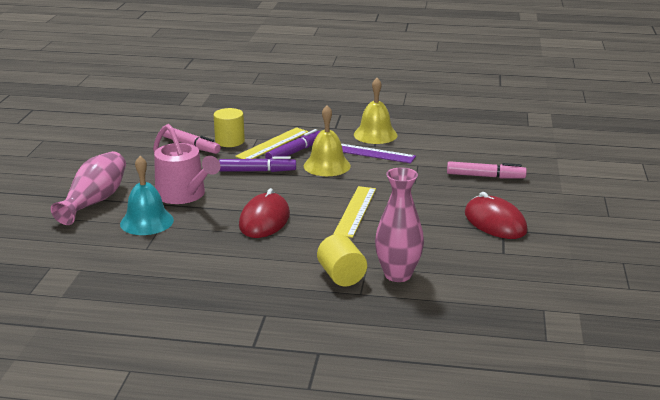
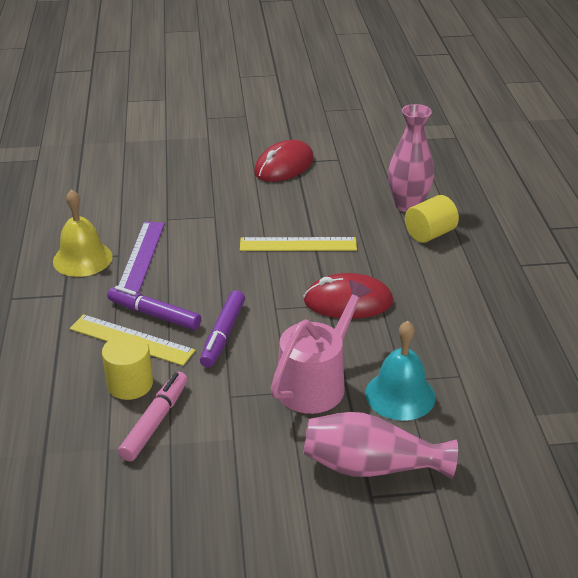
camera: 105 degrees left, 10 degrees up
(257, 171) = (223, 335): purple marker -> purple marker turned 150 degrees counterclockwise
(327, 165) = (188, 281): yellow bell -> none
(485, 176) = (184, 176): pink marker -> none

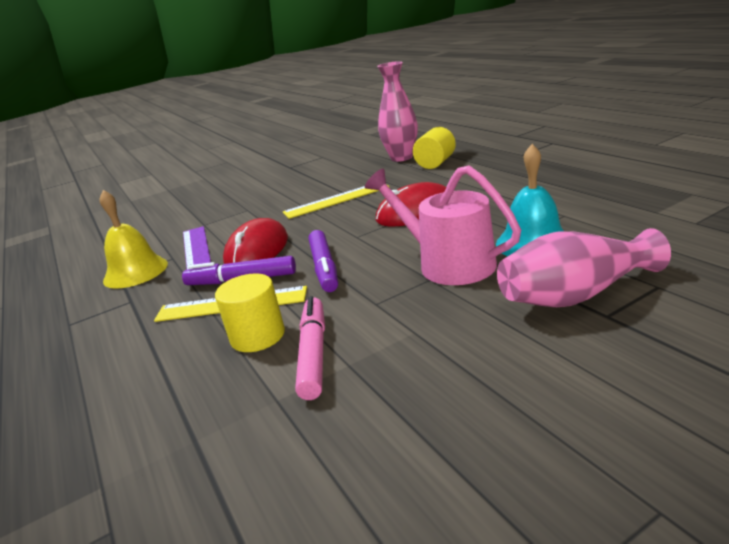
camera: 20 degrees left, 10 degrees down
(284, 166) = (282, 171): red mouse -> red mouse (257, 250)
(316, 383) = (448, 263): pink watering can -> pink watering can turned 60 degrees counterclockwise

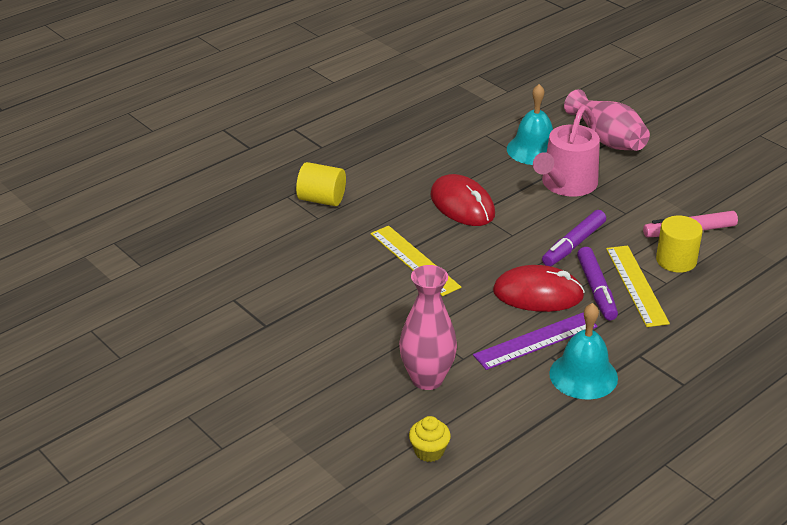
camera: 105 degrees left, 10 degrees up
(129, 219) = (429, 451): none -> yellow cupcake
(135, 272) = (583, 375): yellow bell -> turquoise bell
(324, 268) = (573, 245): purple marker -> purple marker turned 150 degrees clockwise
(401, 158) = (285, 226): pink vase -> pink vase (427, 379)

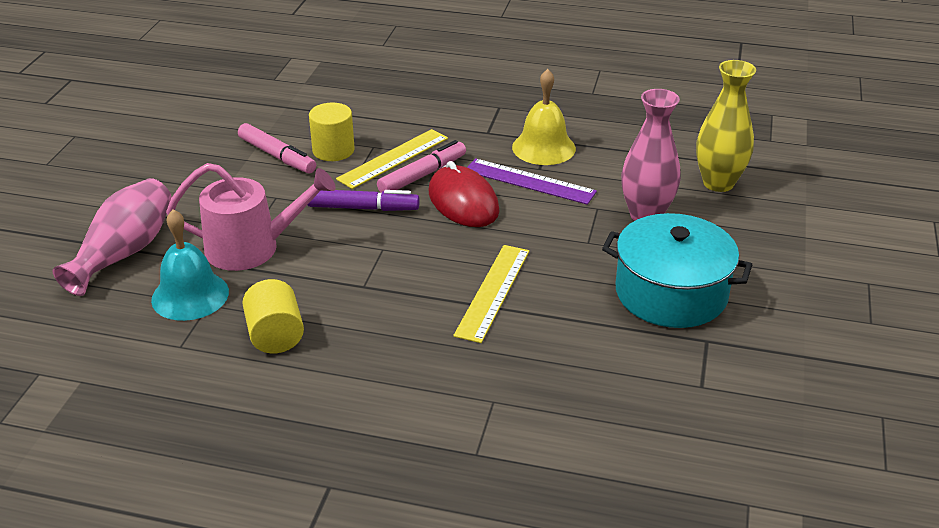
camera: 125 degrees left, 0 degrees up
(321, 199) = (453, 417): yellow cylinder -> yellow cylinder (275, 336)
(326, 337) = (671, 293): none -> turquoise pot
(429, 451) = (718, 183): yellow cupcake -> yellow vase
(462, 205) = (358, 302): red mouse -> none
(583, 375) = (543, 147): turquoise bell -> yellow bell
(596, 290) = (422, 175): purple marker -> pink marker

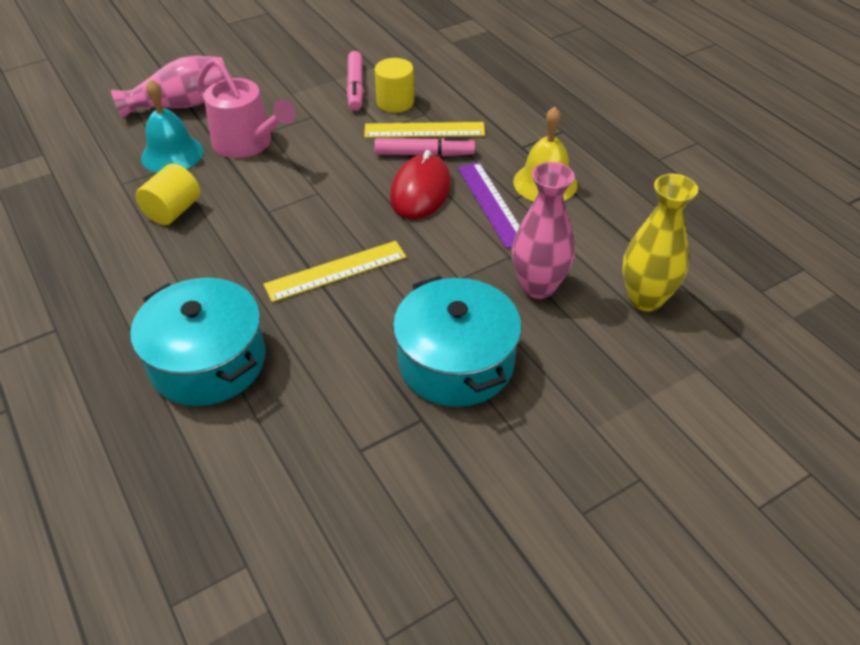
camera: 45 degrees right, 10 degrees up
(363, 208) = (350, 156): purple marker -> none
(503, 413) = (208, 361): none -> turquoise pot

